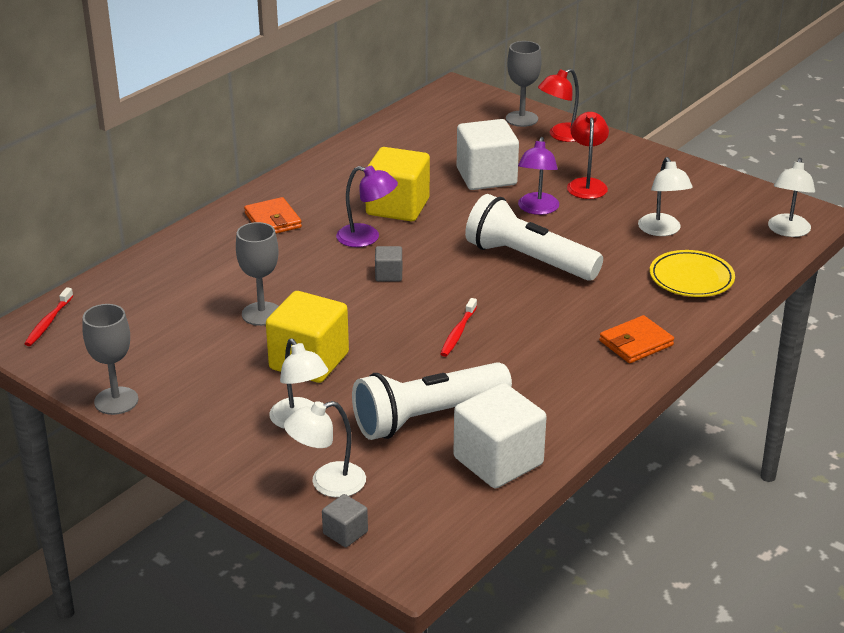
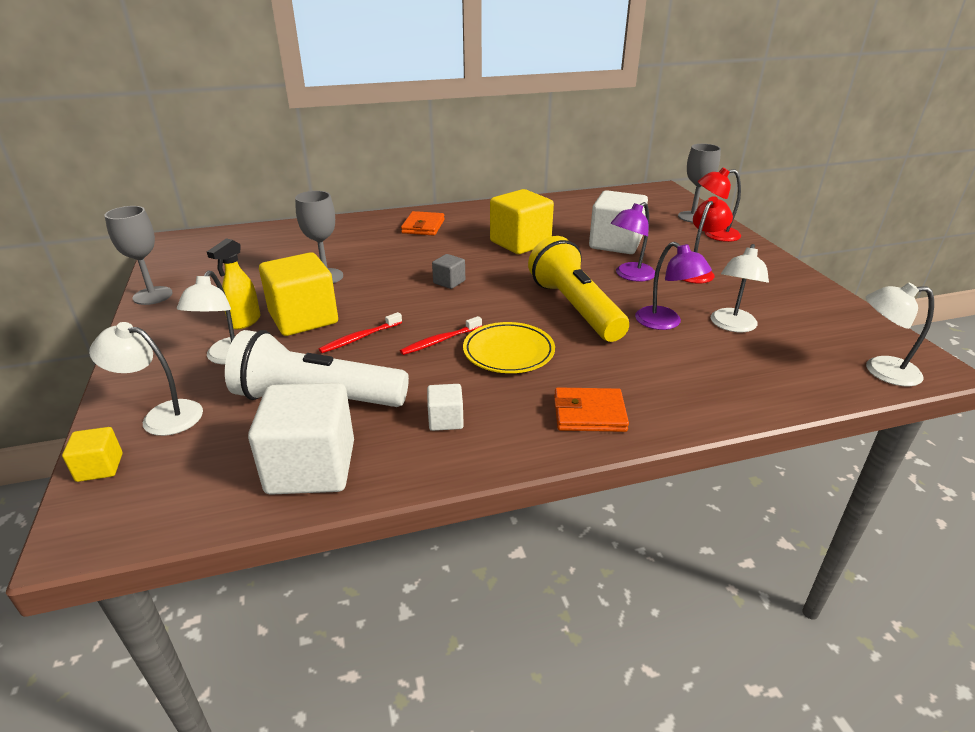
camera: 35 degrees right, 0 degrees up
(48, 322) = (204, 239): red toothbrush -> red toothbrush (360, 338)
(259, 386) = (245, 322): none -> yellow spray bottle
(345, 533) = (100, 467): grey cube -> yellow cube
(367, 238) = (469, 254): purple lamp -> purple lamp (665, 323)
(528, 260) = (575, 308): white flashlight -> yellow flashlight
(545, 390) = (445, 420): none -> white cube
(691, 278) = (718, 376): yellow plate -> yellow plate (508, 352)
(788, 231) = (881, 371): white lamp -> white lamp turned 45 degrees clockwise

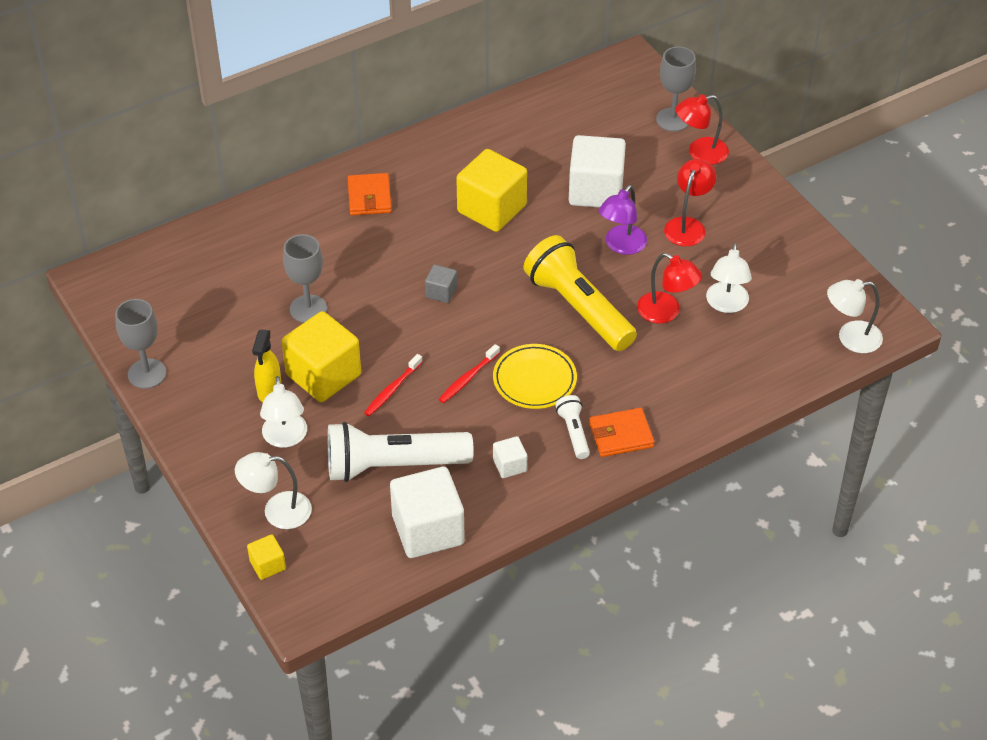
camera: 15 degrees left, 15 degrees up
(534, 402) = (573, 432): none -> white flashlight
(665, 323) = (666, 312): purple lamp -> red lamp

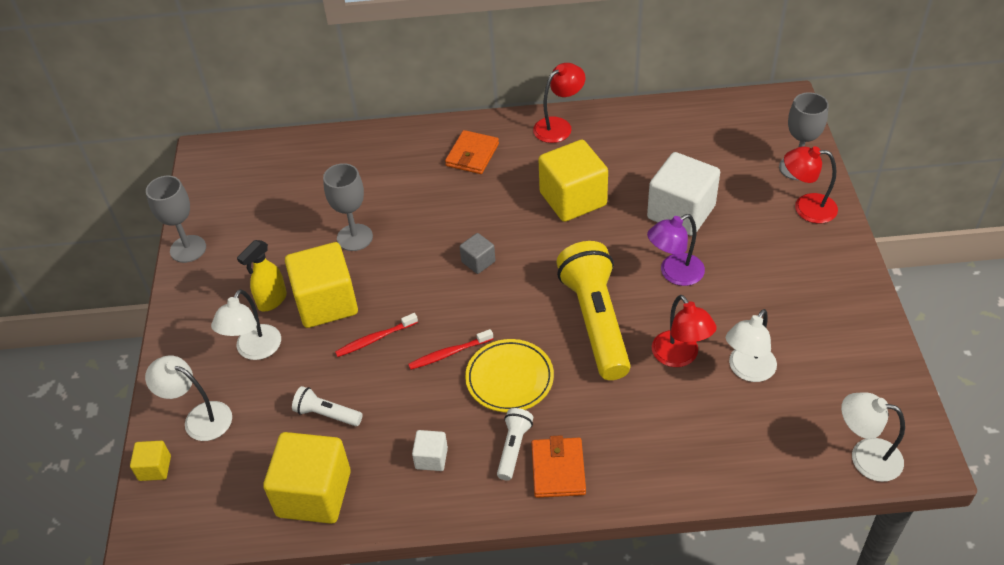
camera: 30 degrees right, 0 degrees up
(393, 465) = (327, 414): white flashlight -> white flashlight, size x0.46
(428, 530) = (314, 494): white cube -> yellow cube
(621, 435) = (558, 469): orange wallet -> orange wallet turned 75 degrees clockwise
(687, 225) = (753, 275): red lamp -> red lamp (558, 126)

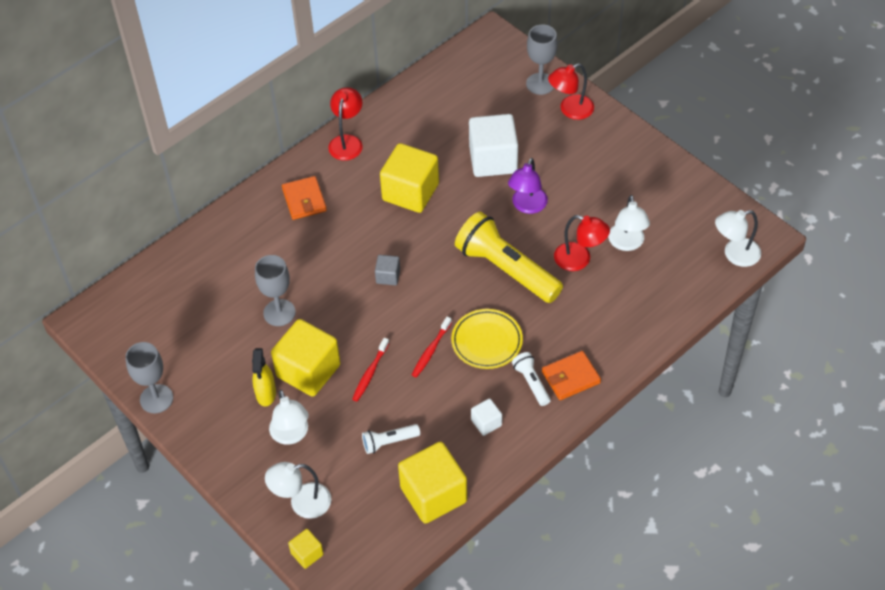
camera: 40 degrees left, 5 degrees up
(558, 469) = (570, 377): orange wallet -> orange wallet turned 75 degrees counterclockwise

